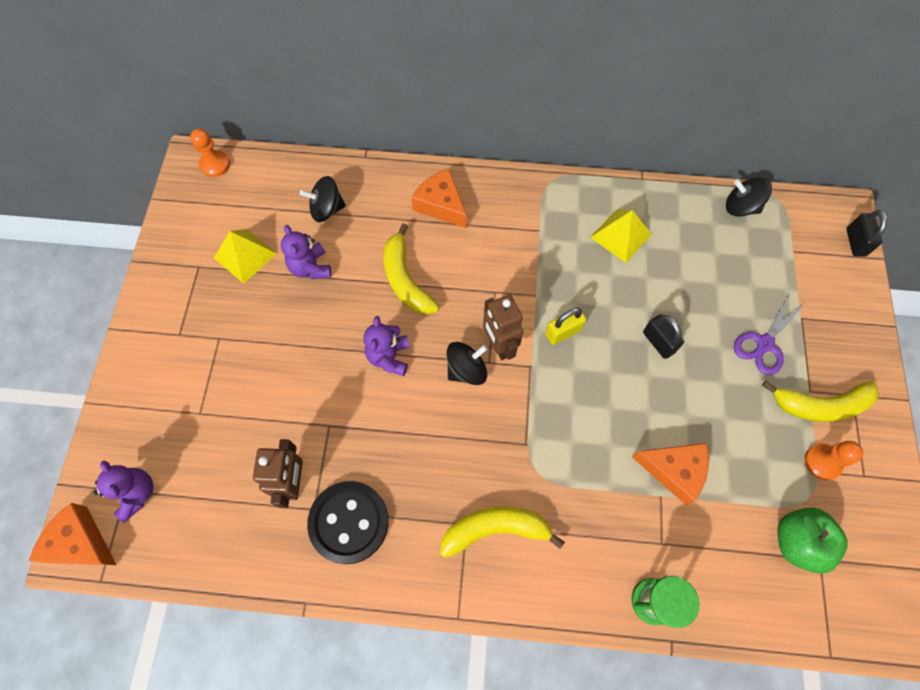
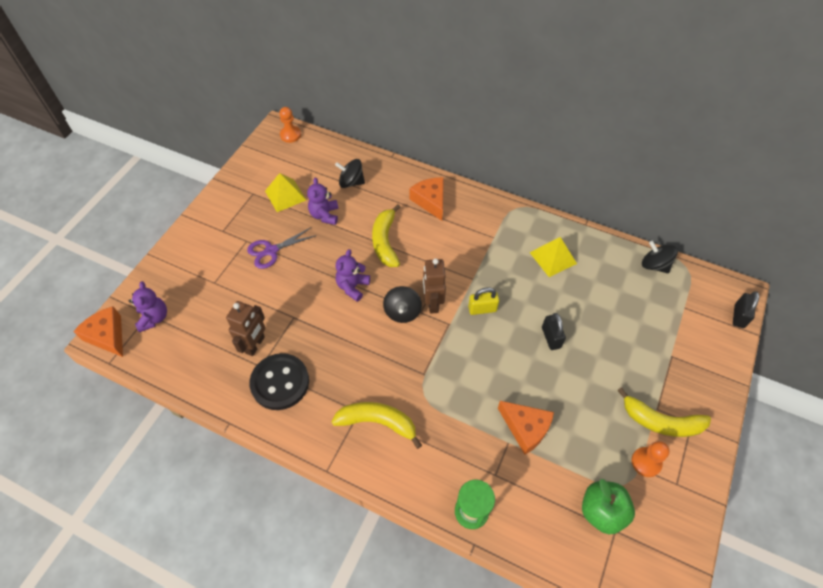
camera: 20 degrees right, 10 degrees down
(466, 370) = (402, 312): black spinning top -> black spinning top turned 105 degrees clockwise
(764, 344) = (634, 364): purple scissors -> purple scissors (271, 251)

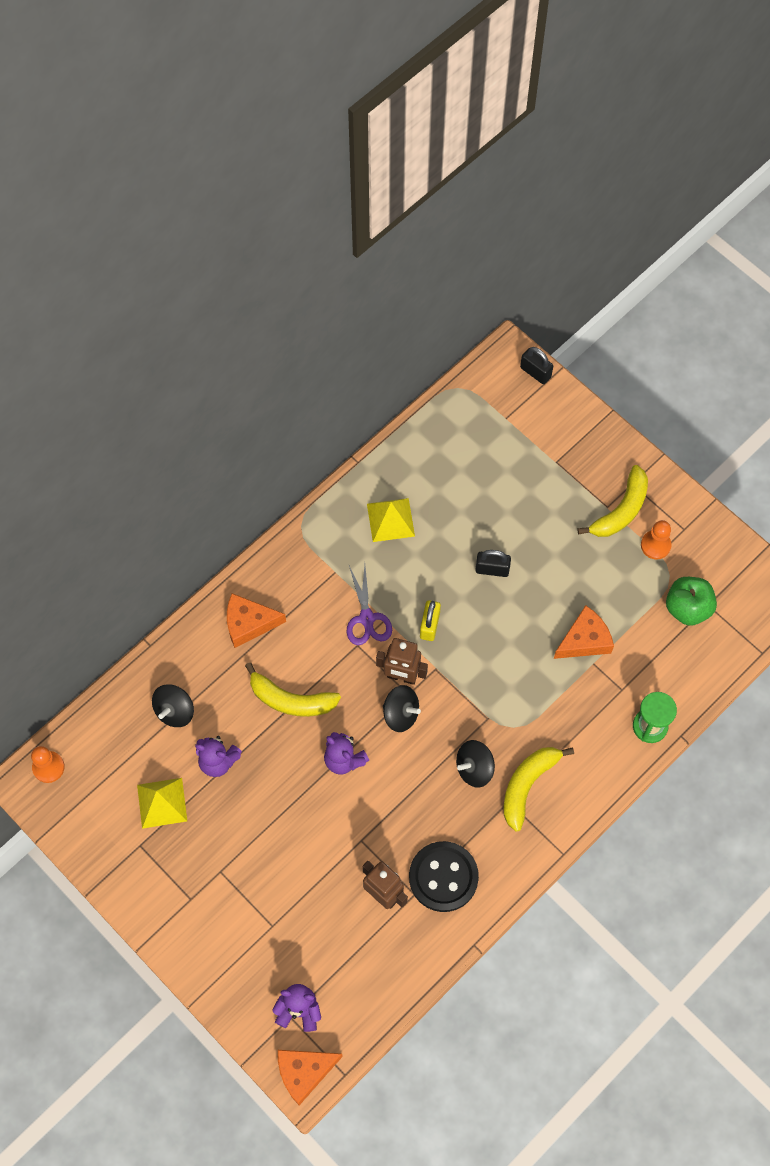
camera: 70 degrees left, 10 degrees up
(271, 251) = (250, 843): purple scissors -> purple scissors (367, 618)
(654, 265) = (442, 419): black spinning top -> black spinning top (474, 768)

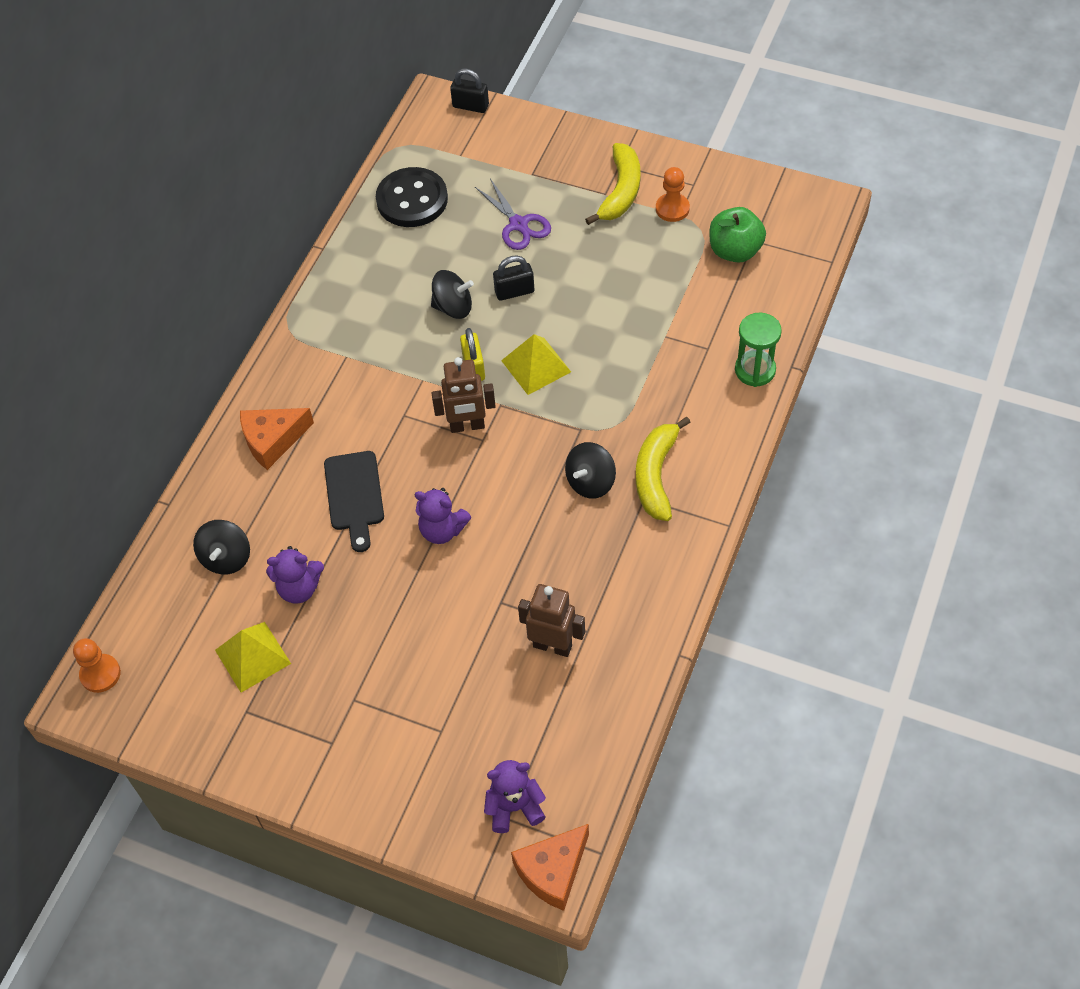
camera: 20 degrees left, 10 degrees down
(291, 700) = (354, 495): yellow banana -> black cutting board
(367, 618) = (402, 386): purple scissors -> purple scissors (518, 224)
(390, 519) = (383, 287): yellow pyramid -> yellow pyramid (536, 366)
(401, 714) = (484, 461): black spinning top -> black spinning top (453, 307)
(443, 877) = (610, 601): black button -> black button (412, 200)
(584, 640) = (645, 319): orange cheese -> none

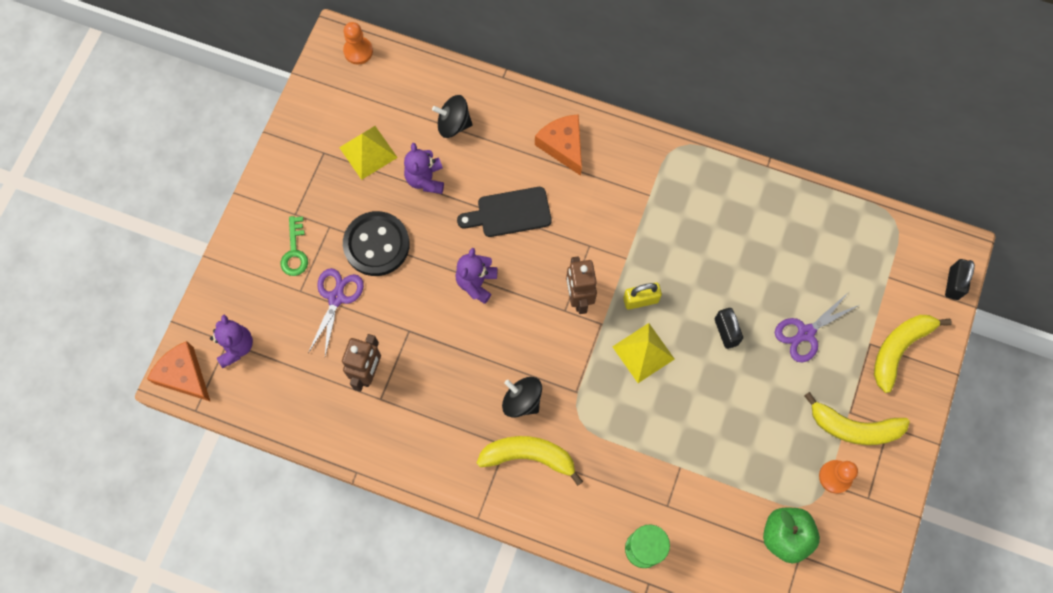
camera: 85 degrees right, 15 degrees up
(385, 740) = (295, 251): none -> green key
(412, 200) = (829, 237): black button -> black button (376, 244)
(453, 307) = (705, 280): black spinning top -> none
(453, 687) = (336, 298): none -> purple scissors
(538, 152) = (899, 349): none -> yellow banana

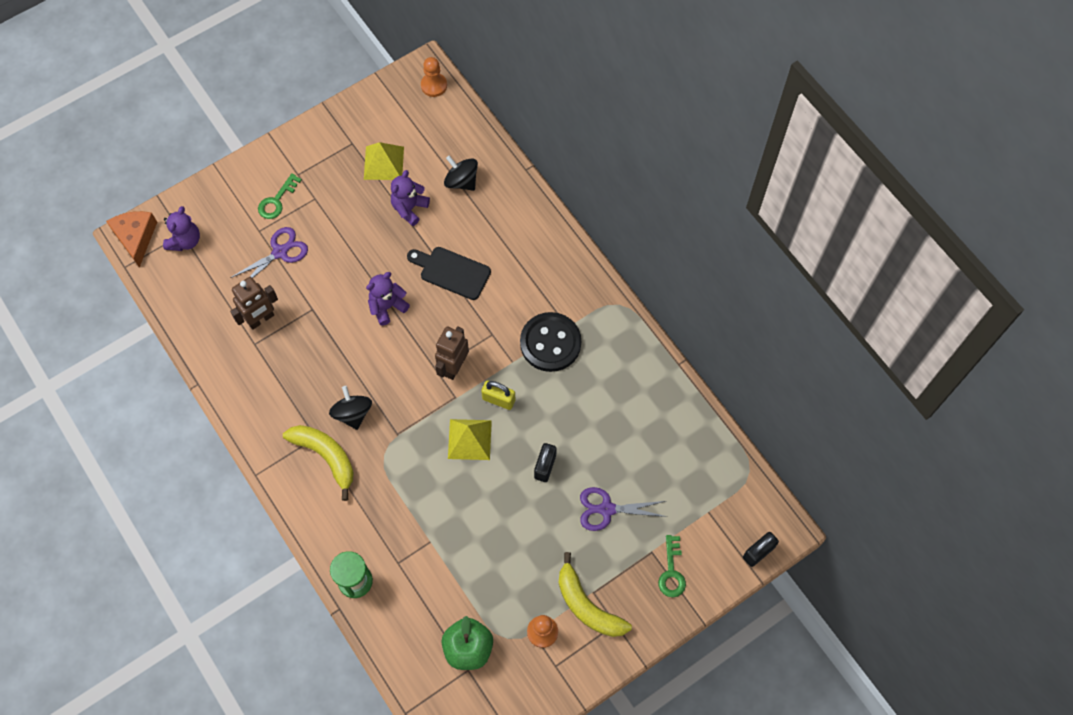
camera: 35 degrees right, 5 degrees down
(376, 244) = (337, 233): black button -> black button (550, 343)
(563, 146) = (530, 248): orange cheese -> none
(899, 349) = (671, 572): yellow banana -> green key

